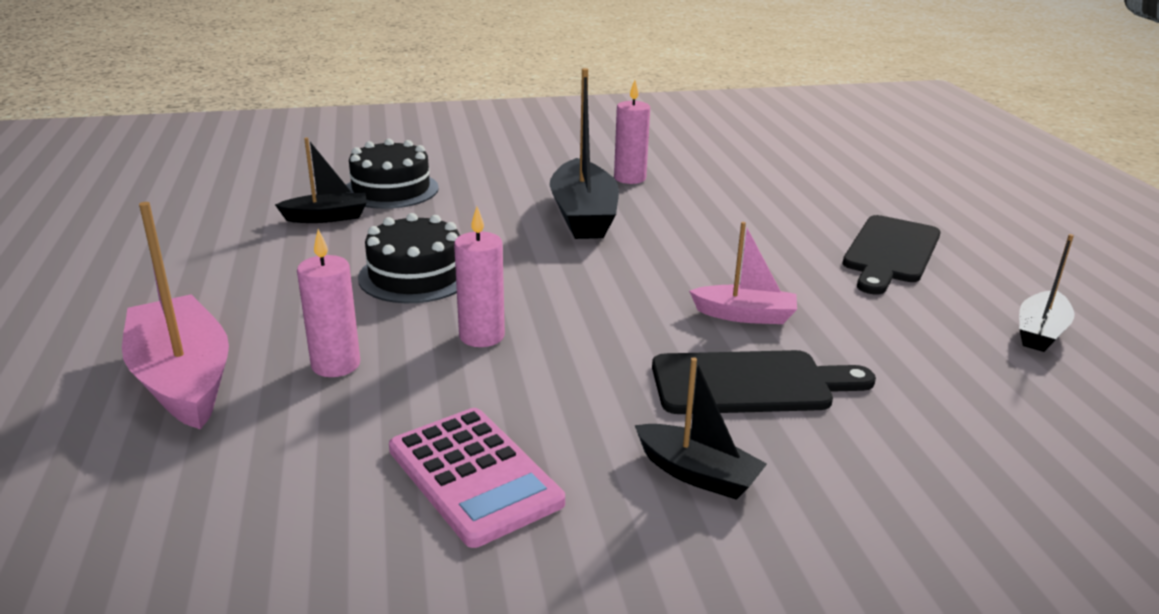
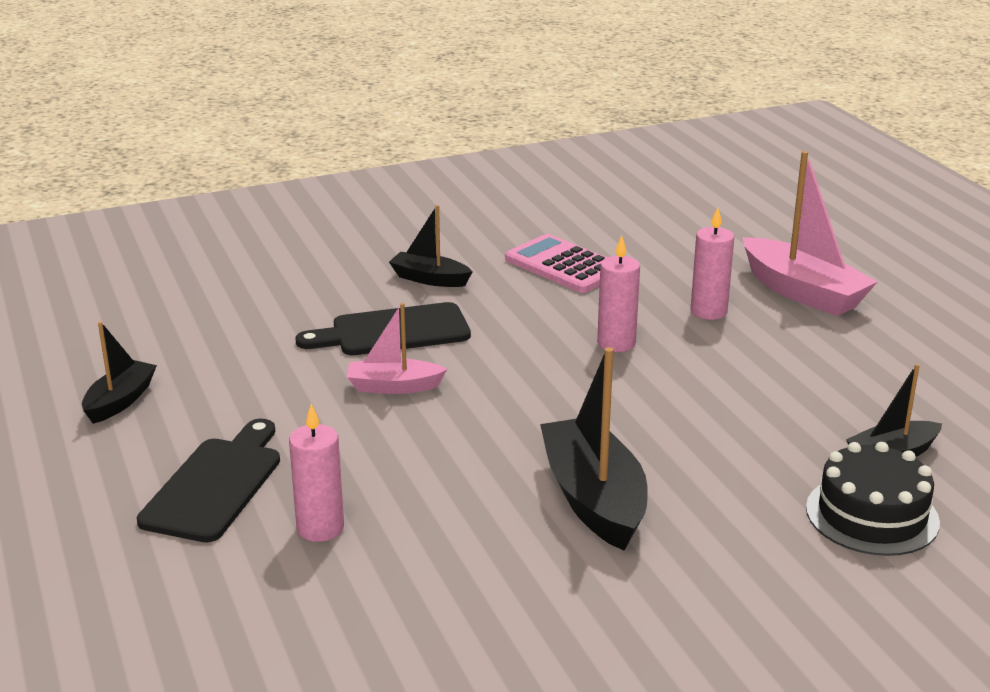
camera: 170 degrees right, 0 degrees up
(415, 275) = (720, 391): black cake -> none
(630, 178) = (558, 591): pink candle -> pink candle (320, 528)

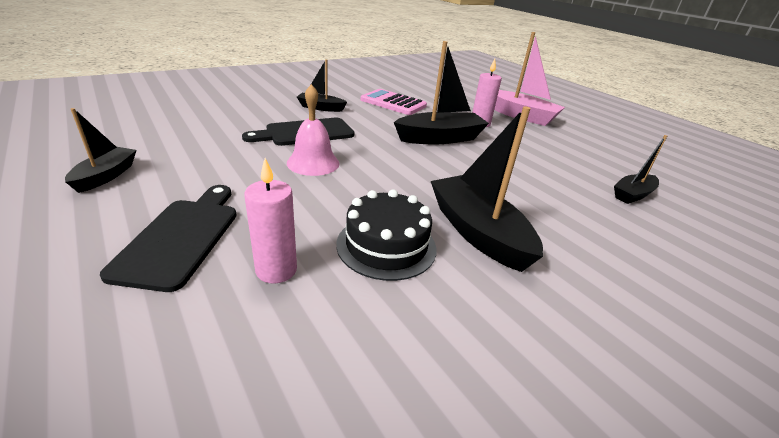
camera: 15 degrees left, 5 degrees up
(393, 386) = (313, 163): pink boat -> pink bell
(616, 343) = (440, 138): pink candle -> black boat
(872, 515) = (655, 233): black cake -> black cake (386, 245)

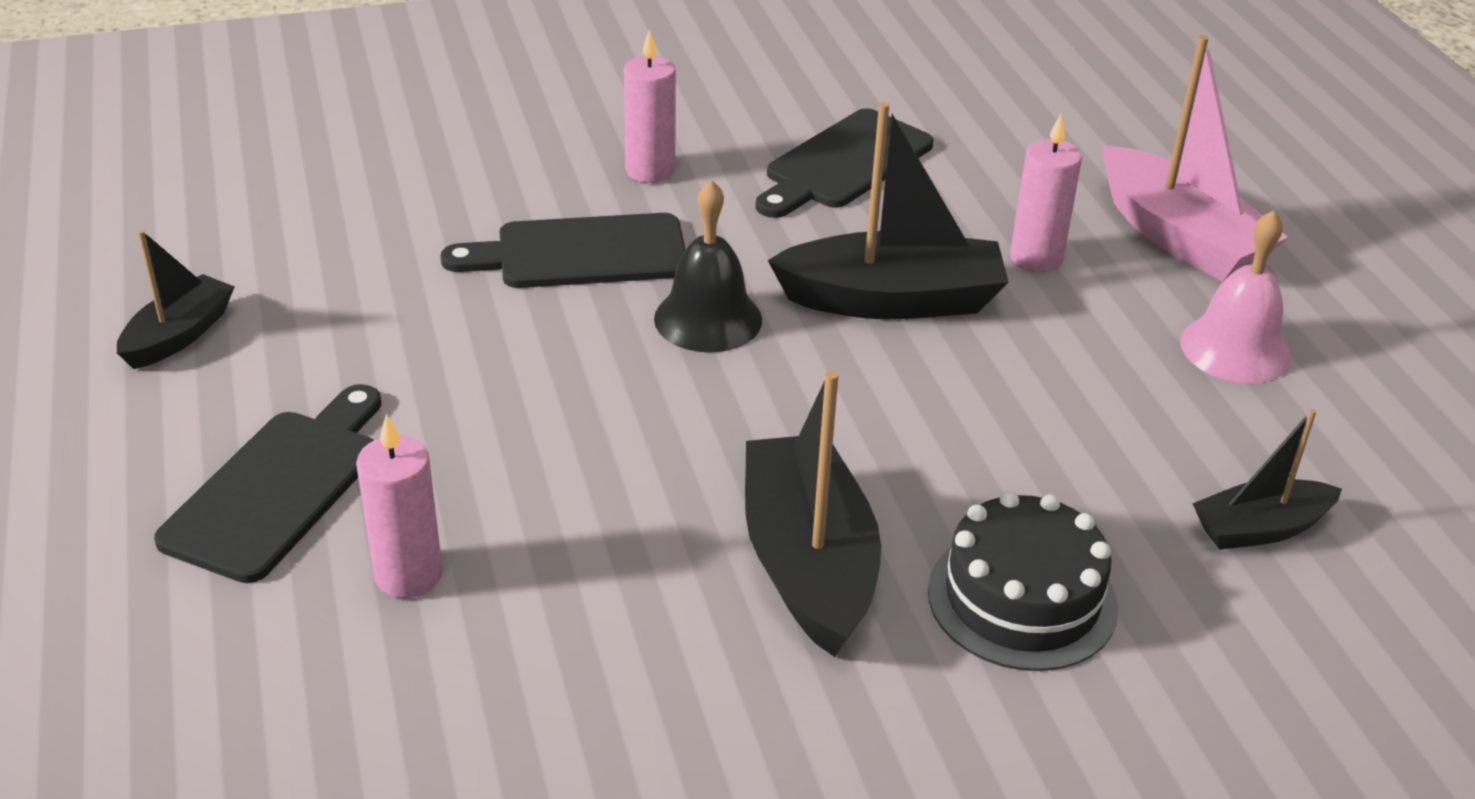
camera: 20 degrees right, 5 degrees up
(313, 163) = (562, 345): pink bell -> pink bell (1235, 349)
(321, 108) = (650, 170): black boat -> pink candle
(372, 149) = (708, 319): none -> black bell
(386, 245) = (613, 561): black cake -> black cake (1022, 599)
(393, 103) = (844, 164): pink calculator -> black cutting board

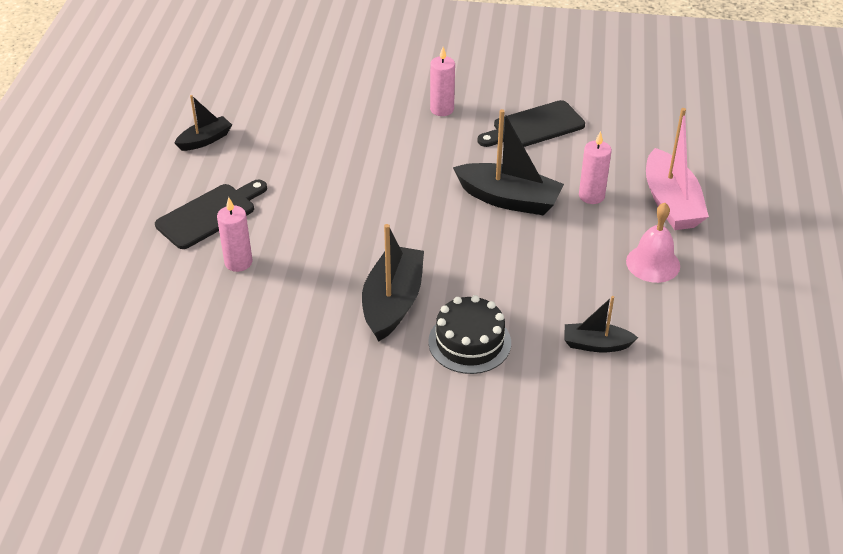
camera: 25 degrees right, 5 degrees up
(580, 253) = (386, 143): black cutting board -> none
(708, 319) = (421, 187): black bell -> none

